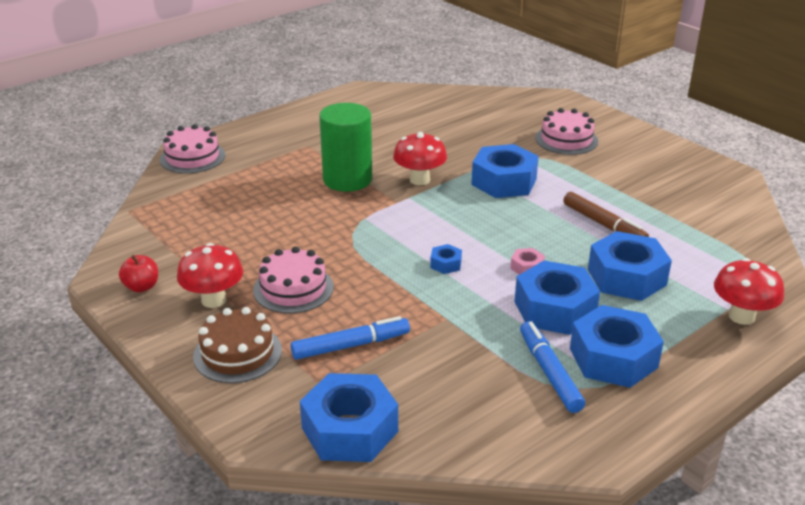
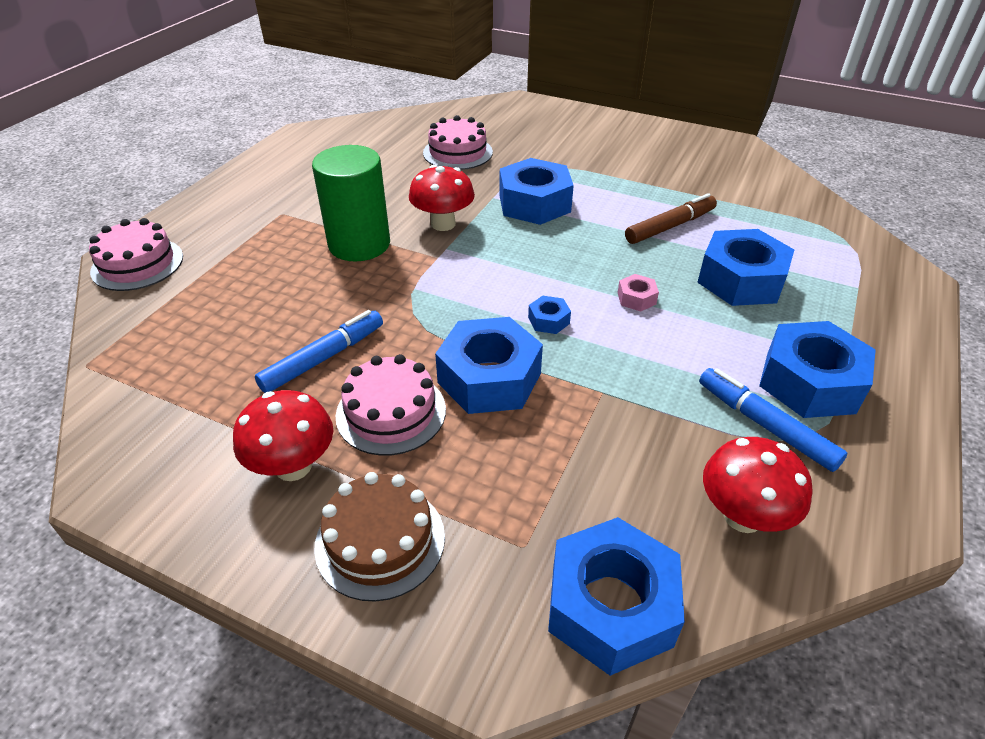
camera: 25 degrees left, 10 degrees up
(141, 287) = (173, 481): red apple -> none
(351, 345) = (520, 472): blue marker -> blue marker (324, 358)
(555, 309) = (705, 341): blue nut -> blue nut (489, 378)
(566, 139) = (560, 143): pink cake -> pink cake (457, 152)
(603, 225) = (670, 226): brown marker -> brown marker turned 60 degrees counterclockwise
(741, 316) = (877, 292): red mushroom -> red mushroom (742, 516)

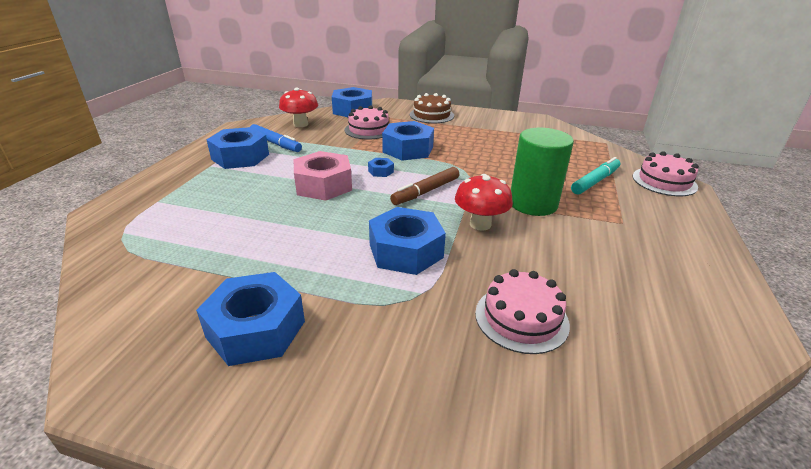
camera: 170 degrees right, 10 degrees down
(235, 272) = (595, 181): none -> turquoise marker
(293, 466) = (476, 125): red mushroom -> none
(324, 358) = (496, 151): blue marker -> none
(391, 412) = (448, 138): pink cake -> pink cake (368, 130)
(636, 298) = (323, 185): pink nut -> pink nut, size x2.26
(670, 226) = (278, 237): brown marker -> brown marker (426, 191)
(740, 280) = (243, 200): blue nut -> blue nut (256, 329)

